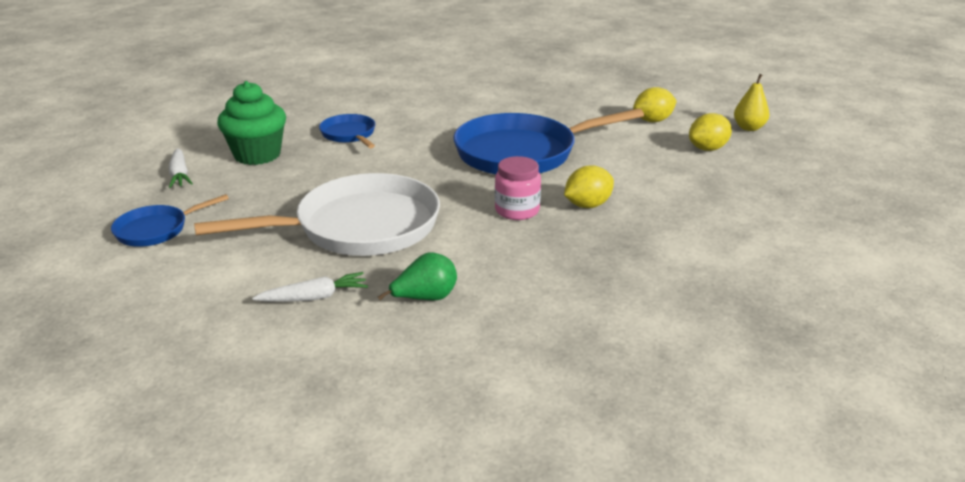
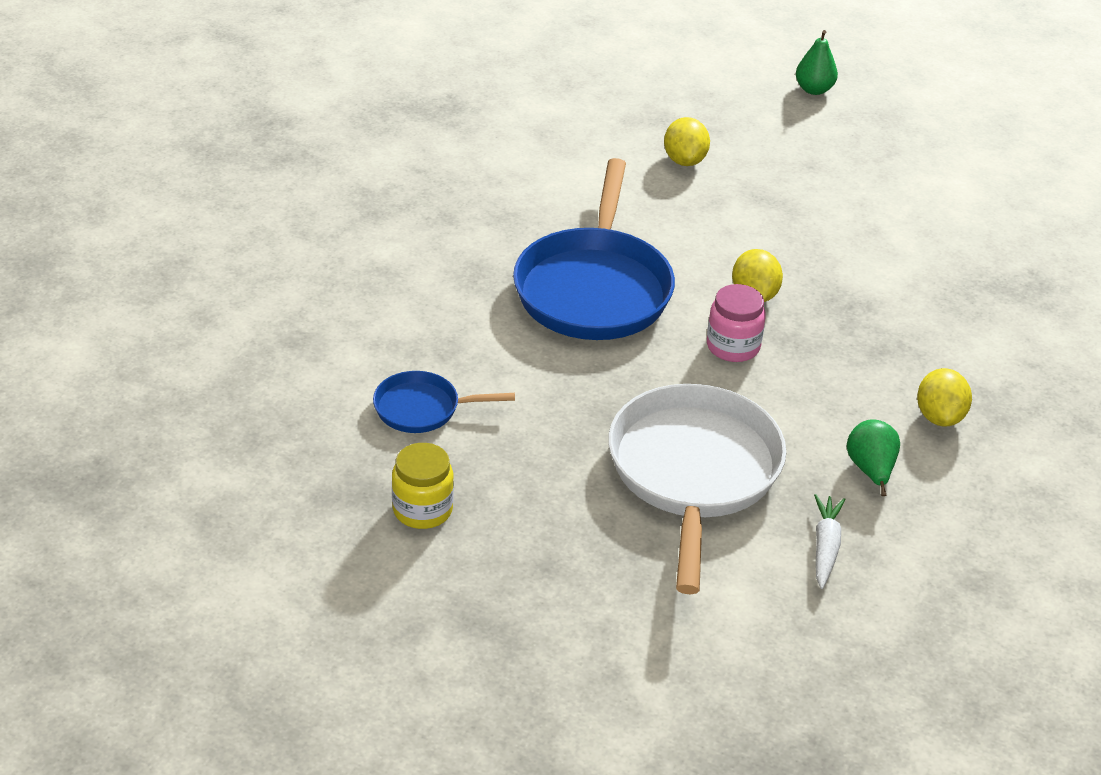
camera: 65 degrees left, 10 degrees up
(156, 230) = (587, 645): blue pan -> none
(180, 175) = (431, 598): white carrot -> none
(257, 155) = (422, 510): green cupcake -> yellow jar
(653, 121) = (583, 160): yellow lemon -> yellow lemon (939, 416)
(749, 128) = (656, 109): yellow pear -> none
(882, 172) = (814, 89): none -> green pear

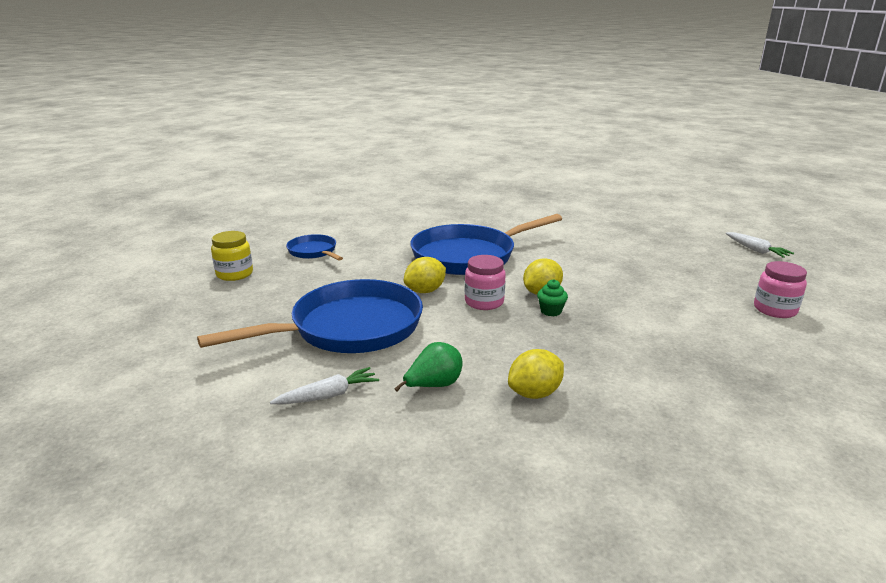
camera: 55 degrees right, 15 degrees down
(685, 160) = (616, 242): yellow lemon -> yellow lemon (425, 291)
(693, 474) = (348, 328): white pan -> blue pan
(801, 314) = (551, 311): none -> green cupcake
(814, 89) = (756, 250): green pear -> white carrot
(939, 181) = (775, 310): none -> pink jar

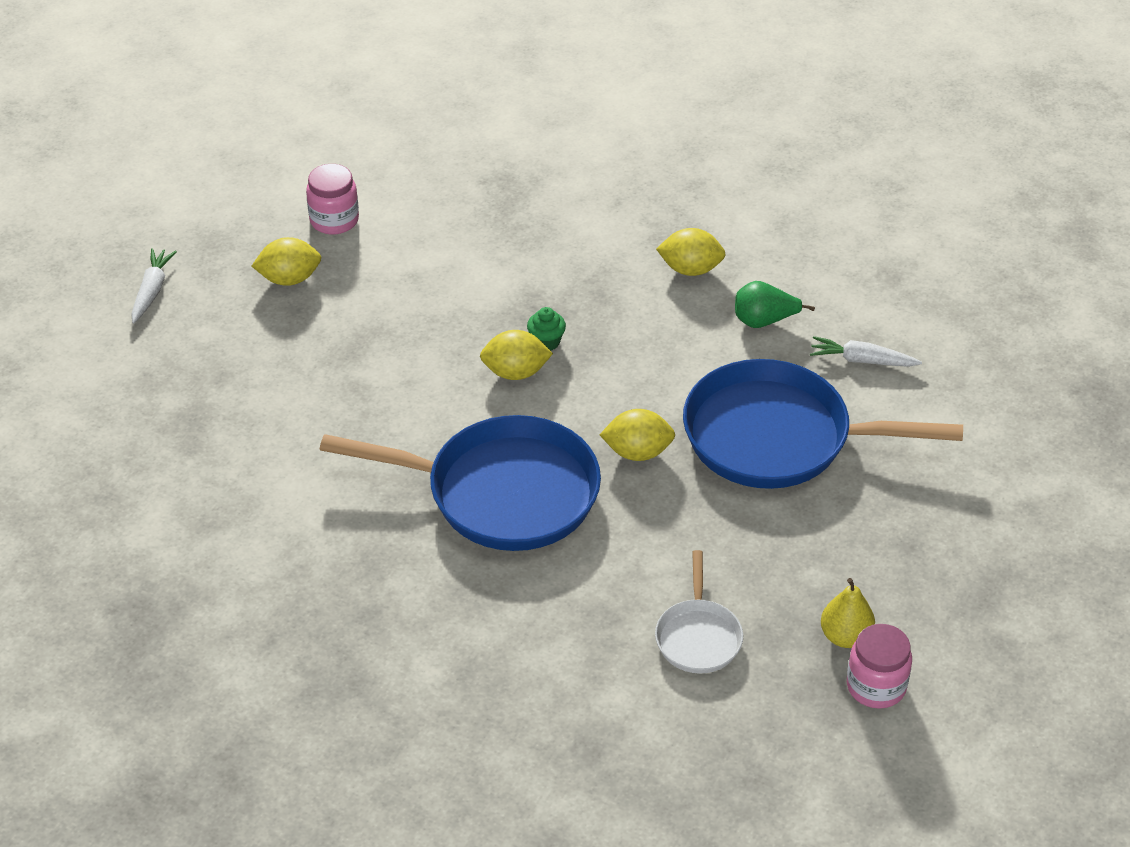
camera: 140 degrees left, 20 degrees up
(234, 274) = (845, 636): yellow jar -> yellow pear
(314, 252) = (698, 636): blue pan -> white pan
(484, 302) = (595, 395): pink jar -> pink jar (876, 686)
(722, 278) = (289, 279): none -> yellow lemon

